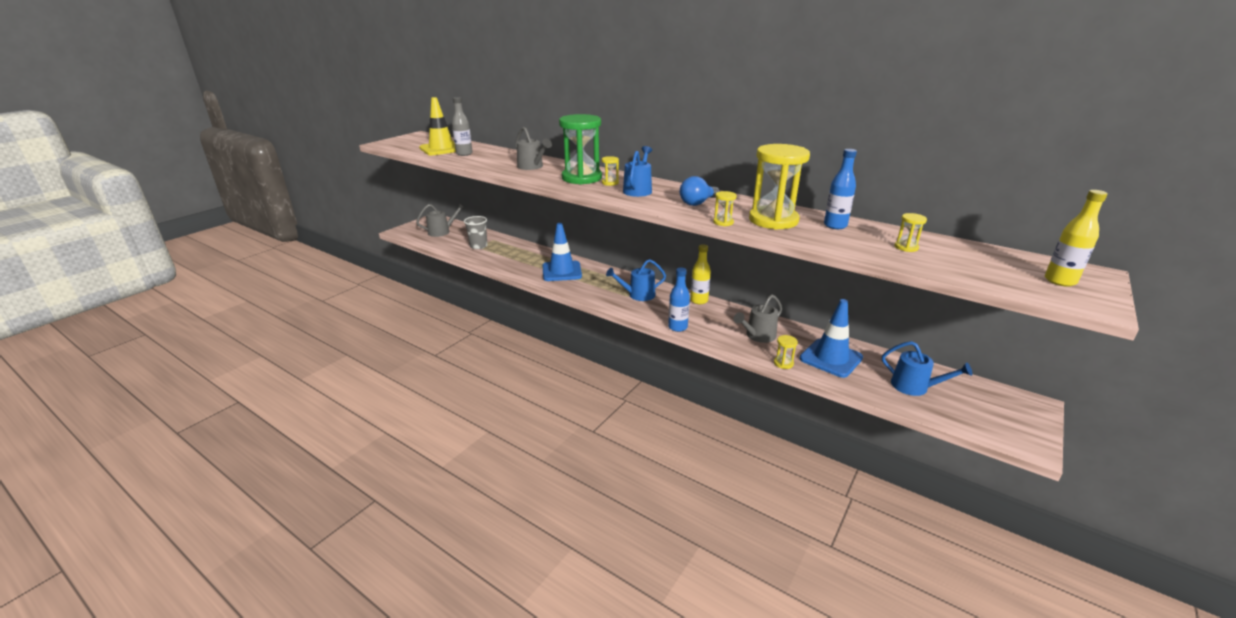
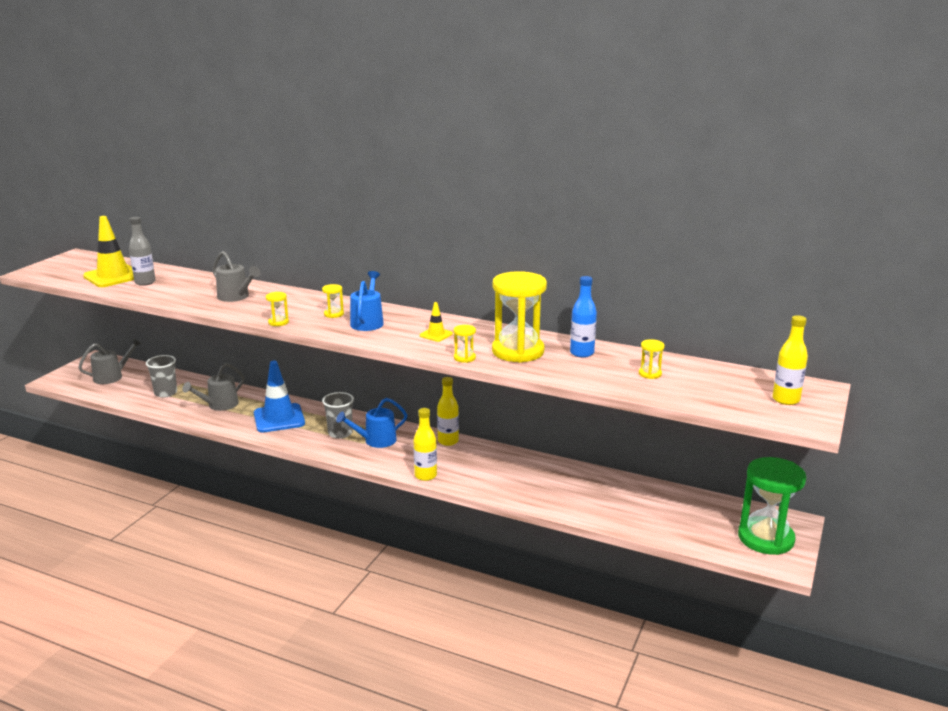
camera: 10 degrees left, 5 degrees down
(581, 178) = (299, 309): green hourglass -> green hourglass (765, 538)
(609, 287) = (340, 433): none -> grey cup
(677, 327) = (425, 475): blue bottle -> yellow bottle
(697, 203) = (436, 335): blue light bulb -> yellow traffic cone
(758, 336) = (516, 477): grey watering can -> grey watering can (219, 405)
(783, 363) = (544, 505): yellow hourglass -> yellow hourglass (278, 322)
(831, 358) = (595, 495): blue traffic cone -> none
(914, 387) = (680, 517): blue watering can -> none

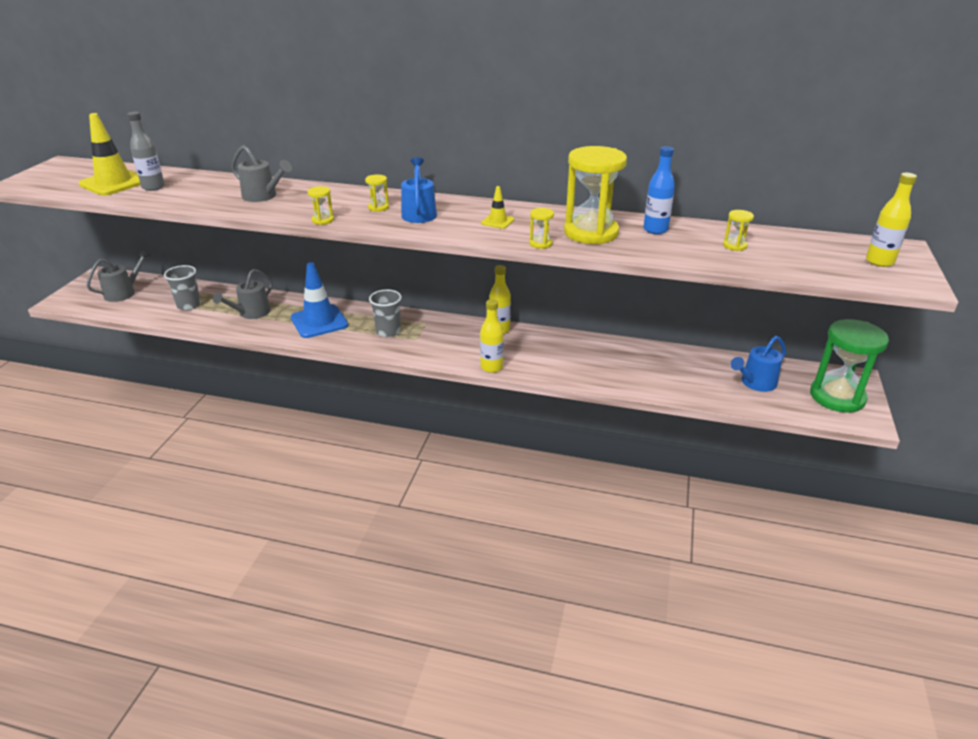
camera: 10 degrees left, 10 degrees up
(376, 440) = (427, 336): blue watering can -> blue watering can (755, 383)

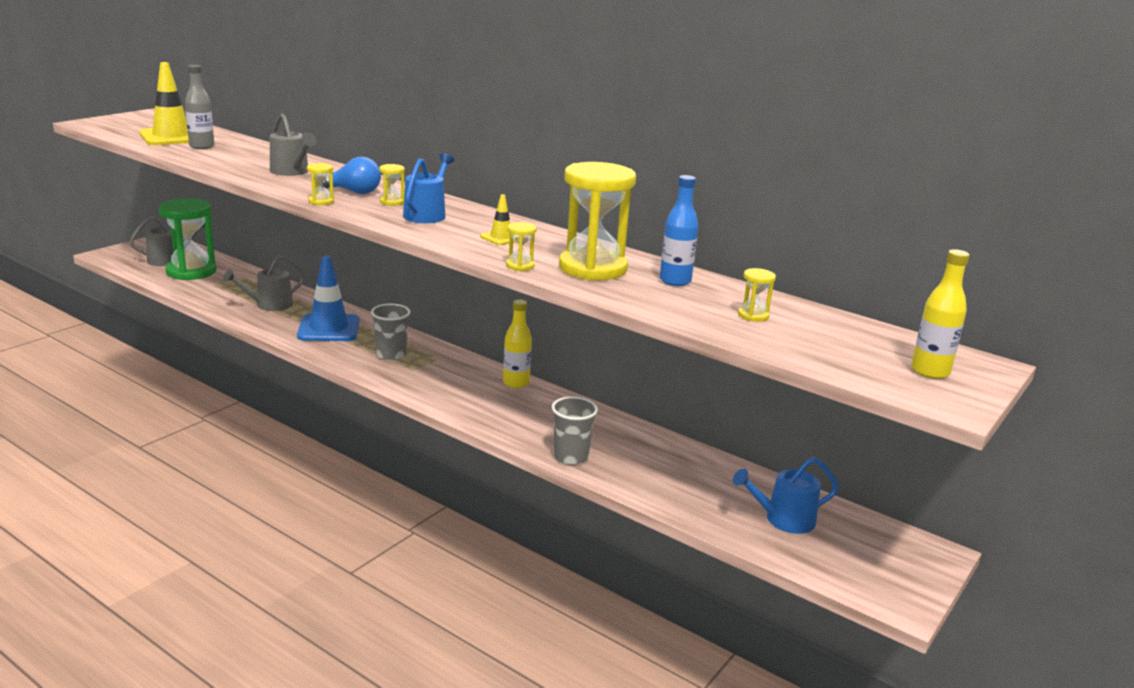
camera: 20 degrees right, 10 degrees down
(189, 305) = (217, 284): grey cup -> grey cup (571, 457)
(337, 205) = (353, 192): none -> blue light bulb
(491, 367) = (469, 417): yellow bottle -> none
(837, 397) = (885, 566): green hourglass -> green hourglass (191, 271)

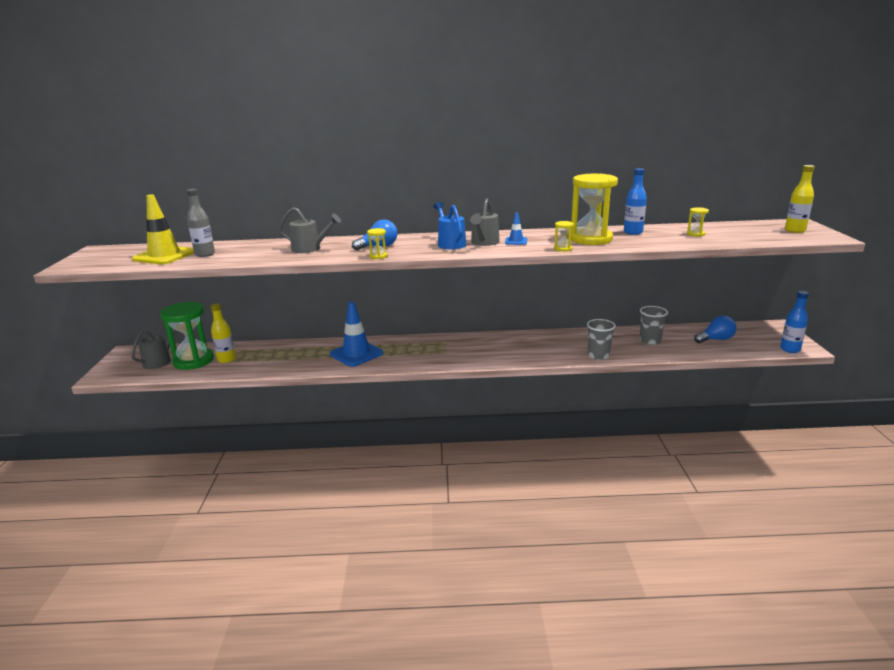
camera: 35 degrees left, 0 degrees up
(269, 305) = (292, 357): grey watering can -> grey watering can (484, 243)
(391, 355) = (420, 351): grey cup -> grey cup (650, 341)
(392, 202) = (414, 244): yellow hourglass -> none
(501, 238) = (516, 241): yellow traffic cone -> blue traffic cone
(516, 383) = (507, 336): yellow bottle -> yellow bottle (226, 359)
(783, 520) = (715, 339): blue watering can -> blue light bulb
(870, 592) = (790, 349): none -> blue bottle

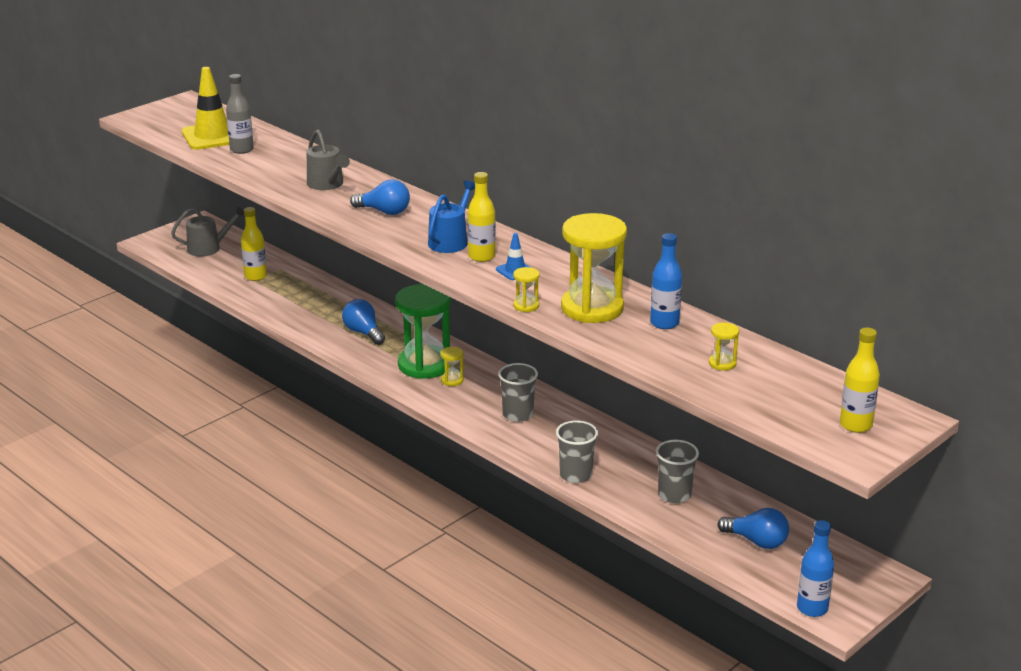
camera: 45 degrees right, 5 degrees up
(193, 361) = (230, 263): green hourglass -> green hourglass (425, 365)
(356, 354) = (363, 332): blue traffic cone -> blue light bulb
(378, 256) = (353, 226): yellow hourglass -> yellow hourglass (452, 380)
(484, 243) = (481, 256): grey watering can -> yellow bottle
(516, 347) = (518, 414): none -> grey cup

